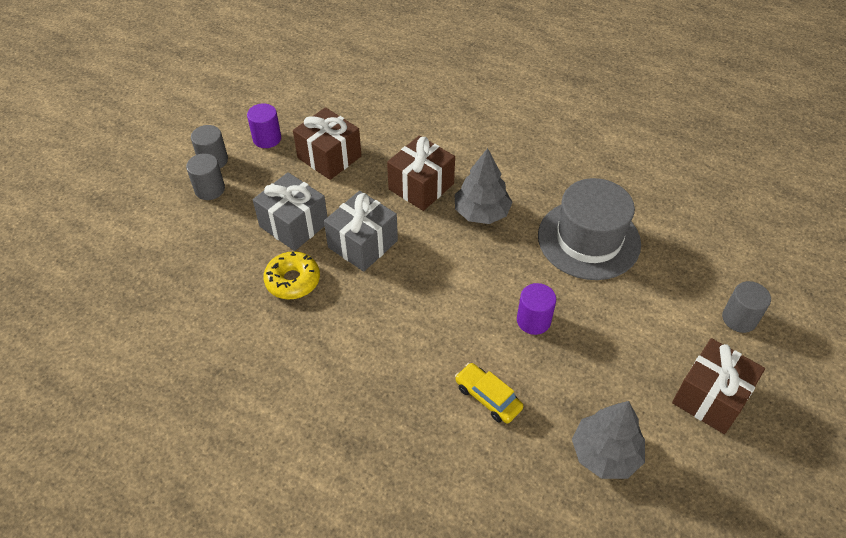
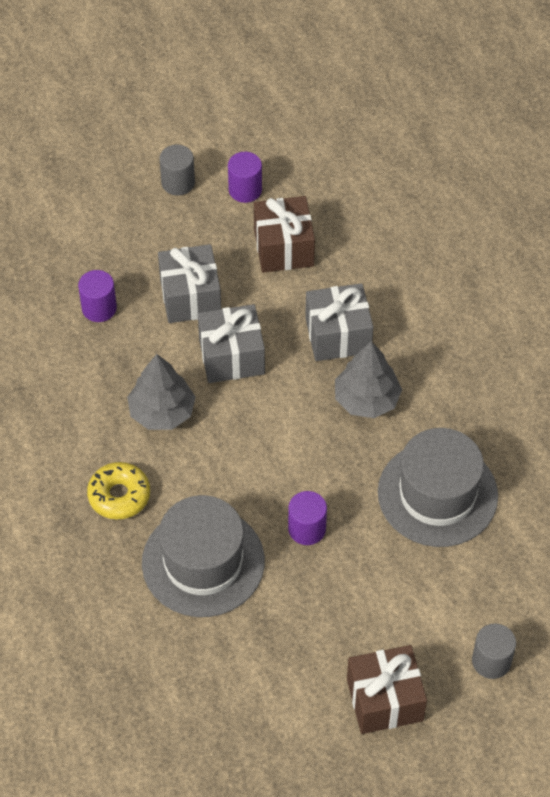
camera: 40 degrees right, 5 degrees up
(209, 189) = (150, 212): grey cylinder -> none
(230, 274) = (99, 308): none -> purple cylinder
(293, 281) = (143, 350): yellow donut -> yellow donut (119, 495)
(421, 186) = (338, 335): brown gift -> grey gift
(488, 397) = (203, 562): yellow car -> grey hat
(605, 453) = (249, 673): grey tree -> grey tree (162, 412)

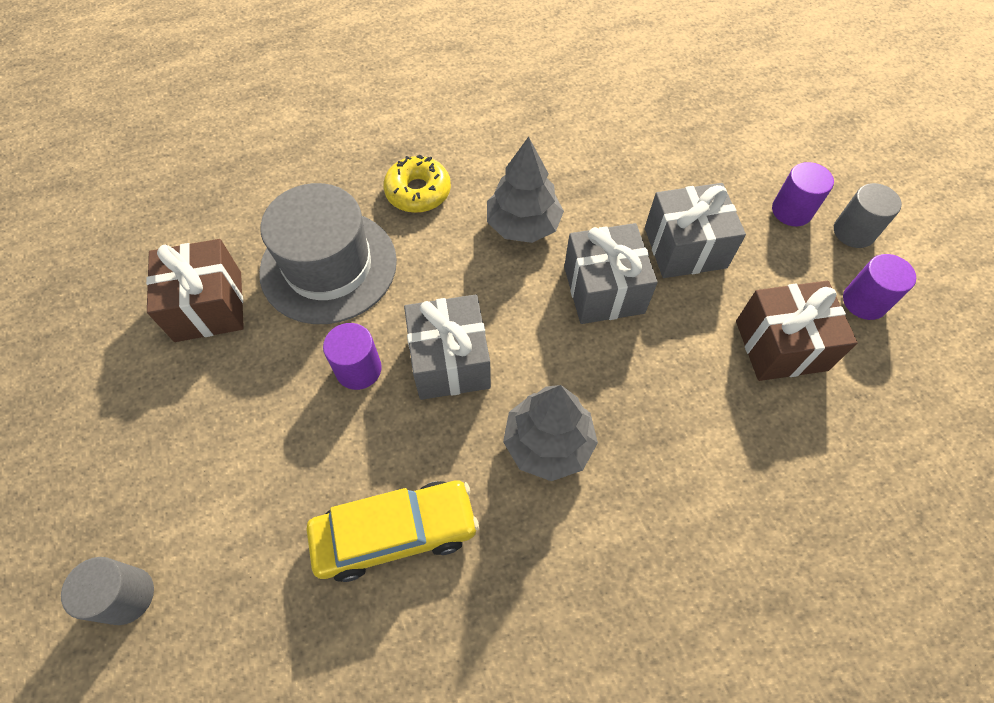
camera: 90 degrees right, 5 degrees up
(99, 308) = (656, 166): purple cylinder -> purple cylinder (791, 211)
(338, 335) = (649, 409): grey gift -> grey gift (450, 361)
(384, 700) = (111, 453): brown gift -> brown gift (209, 306)
(437, 494) = (395, 533): grey hat -> yellow car

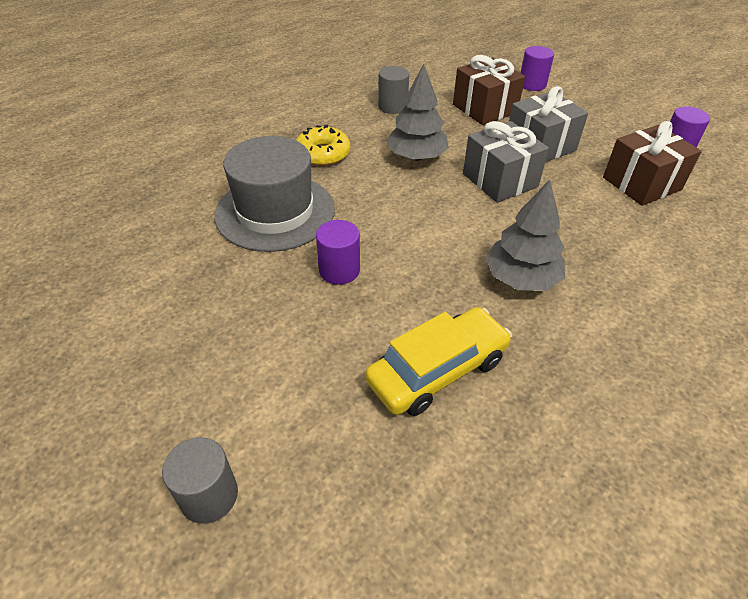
camera: 20 degrees left, 15 degrees down
(209, 306) = (181, 260): brown gift -> brown gift (484, 109)
(450, 361) = (411, 247): grey gift -> none
(791, 211) = (595, 114): purple cylinder -> purple cylinder (532, 84)
(853, 232) = (642, 117): grey cylinder -> grey cylinder (392, 106)

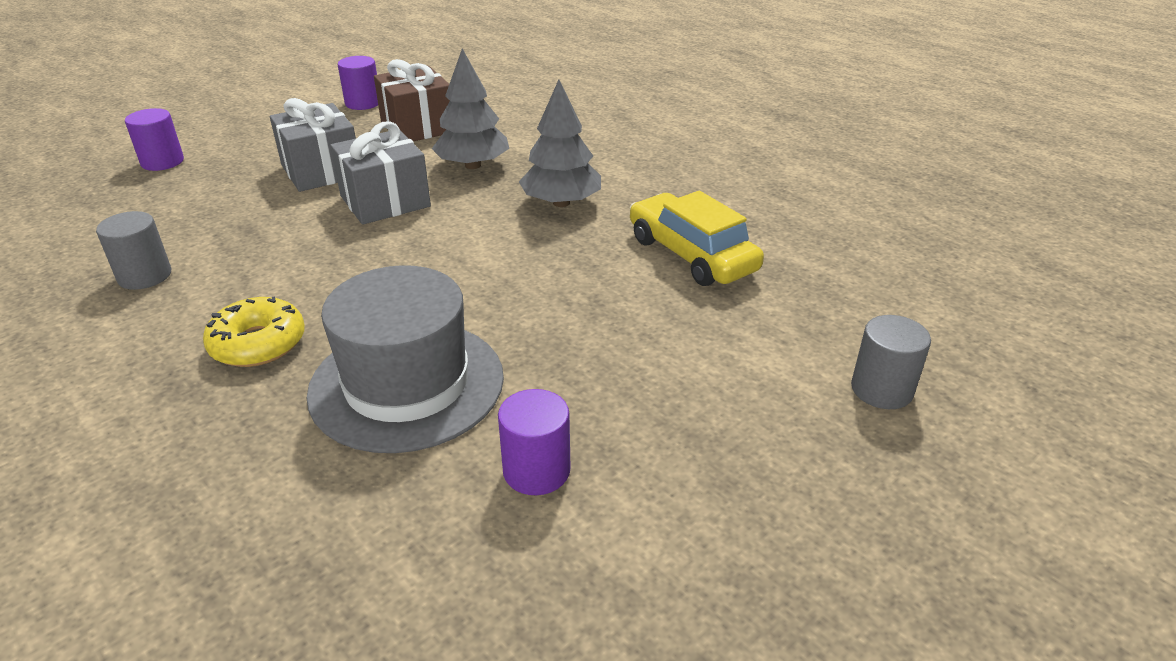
camera: 90 degrees left, 10 degrees down
(339, 270) = (544, 318): purple cylinder -> purple cylinder (536, 470)
(416, 157) = (306, 257): grey tree -> grey tree (473, 165)
(484, 109) = (206, 200): brown gift -> none

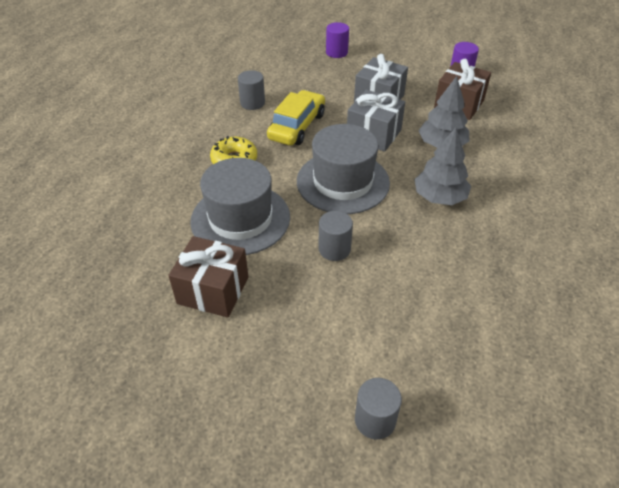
camera: 60 degrees right, 10 degrees up
(446, 260) = (343, 182): none -> grey hat
(536, 470) = (213, 290): purple cylinder -> brown gift
(568, 315) = (334, 249): none -> grey cylinder
(691, 254) = (439, 277): yellow car -> yellow car (297, 126)

